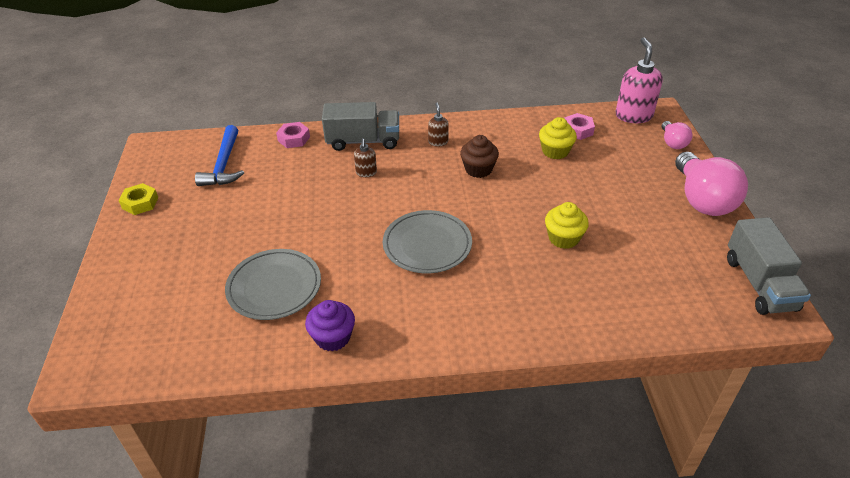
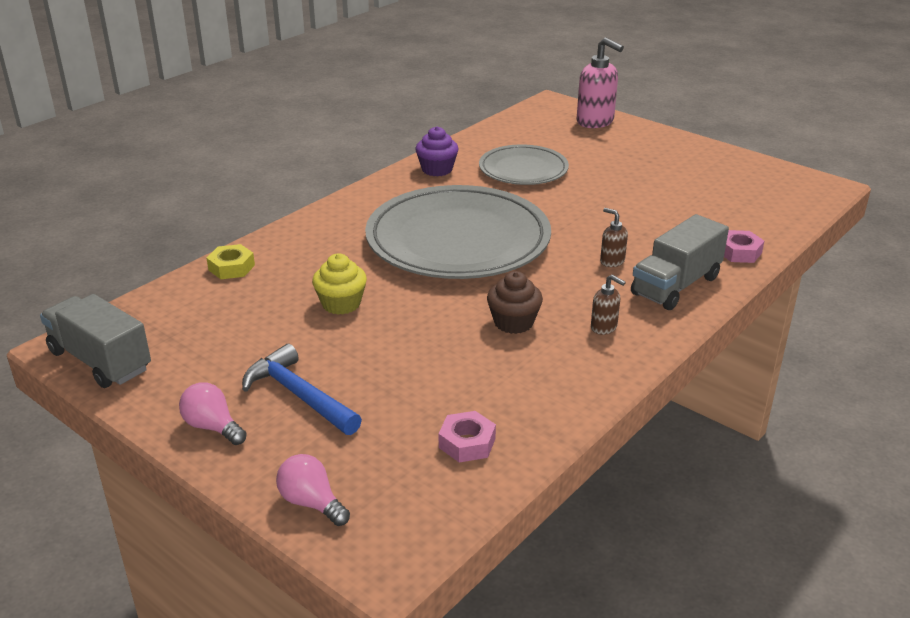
camera: 135 degrees right, 10 degrees down
(140, 203) = (722, 158): yellow nut -> yellow nut (231, 267)
(224, 165) = (736, 205): blue hammer -> blue hammer (298, 395)
(427, 245) = (458, 240): grey plate -> grey plate, size x1.82
(555, 151) = (458, 392): yellow cupcake -> none
(633, 115) = (415, 524): pink soap dispenser -> pink soap dispenser (595, 122)
(702, 200) = (213, 427): pink light bulb -> pink light bulb, size x0.51

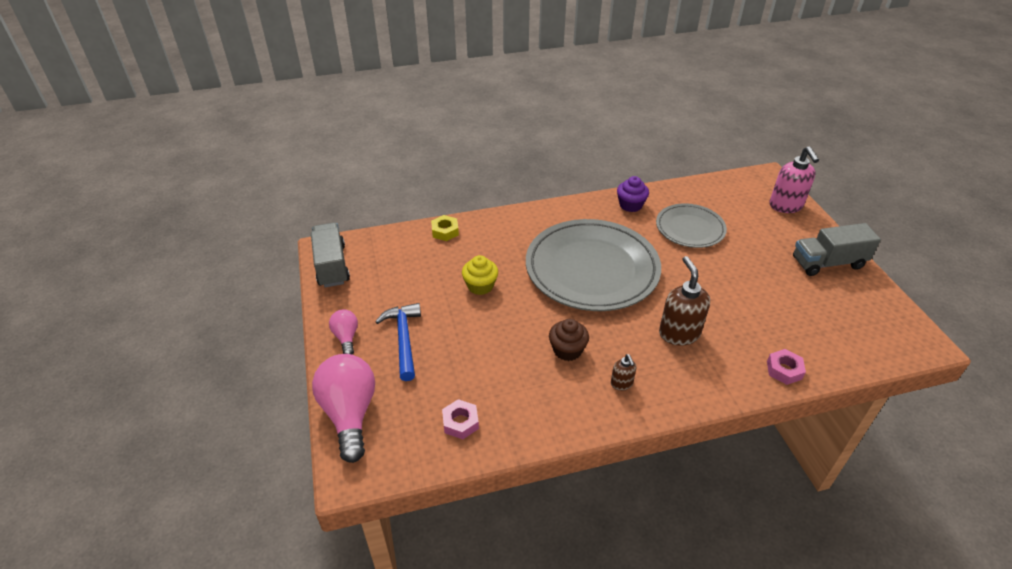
camera: 35 degrees right, 10 degrees up
(311, 503) = (350, 414): pink light bulb -> pink light bulb, size x1.95
(612, 261) = (679, 333): brown soap dispenser -> brown soap dispenser, size x1.96
(676, 285) = (705, 375): grey truck -> grey truck (828, 263)

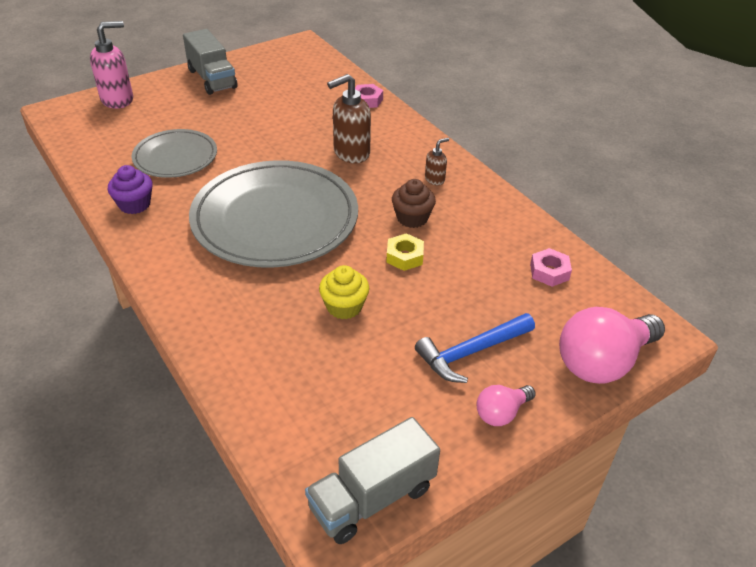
camera: 110 degrees left, 0 degrees up
(445, 231) = (239, 376): yellow nut -> yellow nut (404, 256)

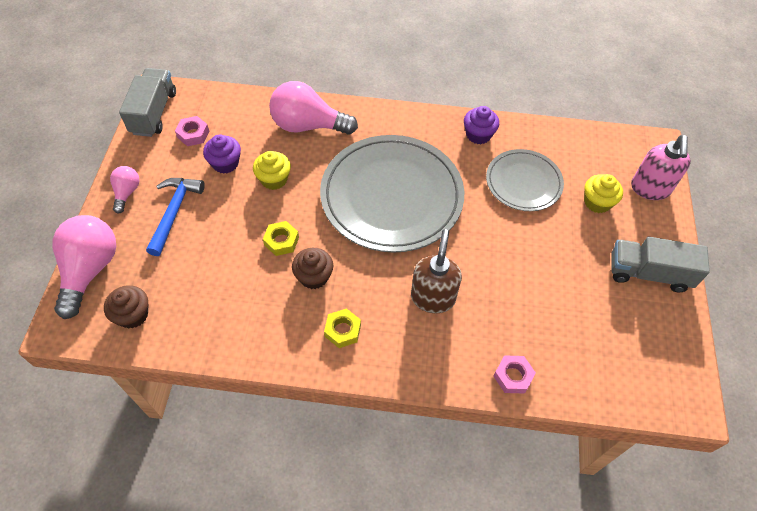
camera: 130 degrees right, 15 degrees up
(160, 117) = (597, 202): none -> yellow cupcake
(241, 329) = (308, 125): none -> pink light bulb
(368, 359) = (225, 163): none -> purple cupcake
(435, 179) = (343, 330): brown soap dispenser -> yellow nut
(549, 272) = (176, 314): pink nut -> pink nut (193, 134)
(588, 297) = (133, 315): none -> brown cupcake

